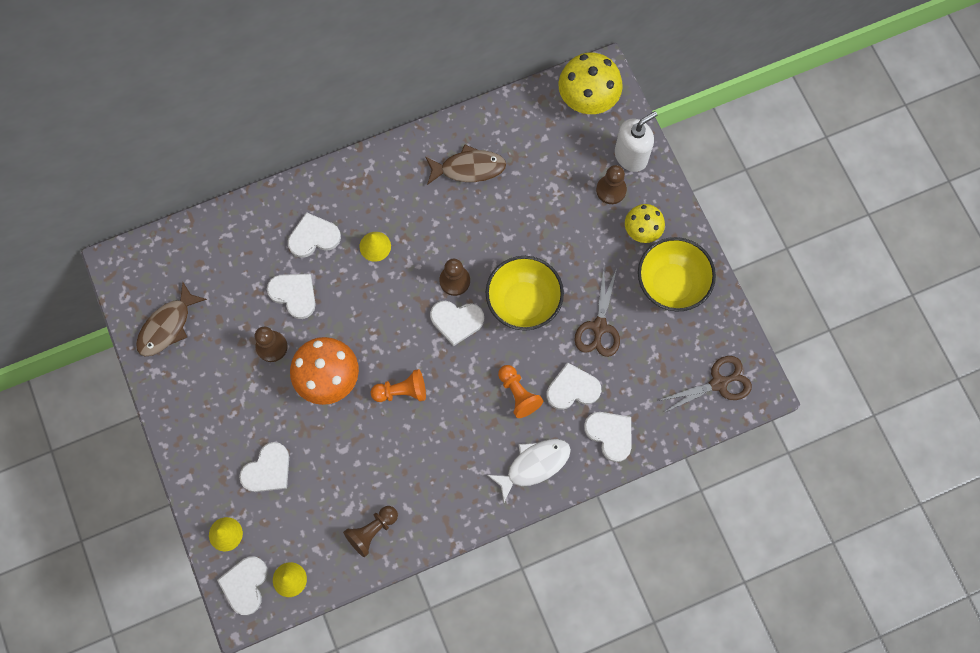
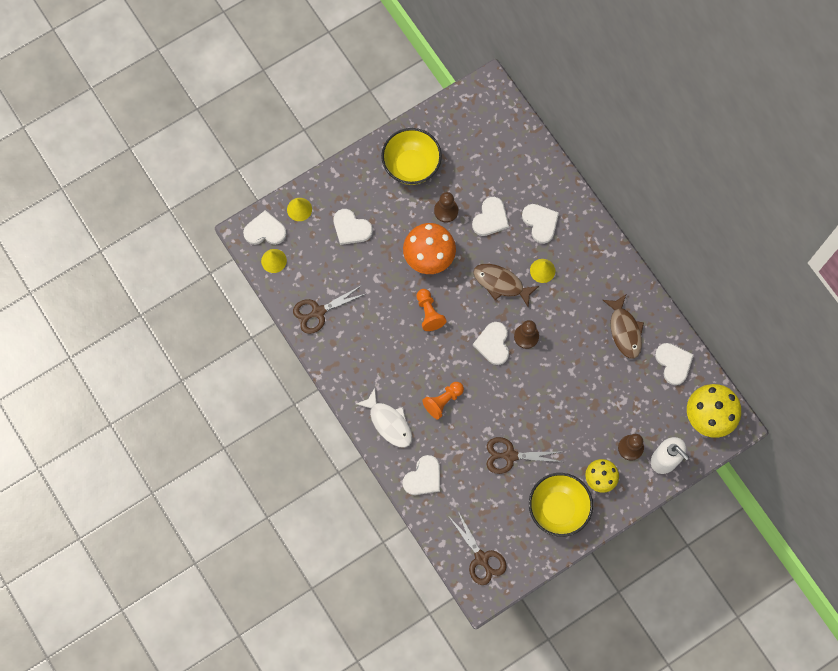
camera: 80 degrees right, 0 degrees up
(167, 326) = (447, 133): brown fish -> brown fish (501, 283)
(372, 531) = (318, 312): brown pawn -> brown scissors
(523, 302) = (518, 393): yellow bowl -> yellow bowl (411, 166)
(572, 389) = (455, 442): white heart -> white heart (673, 363)

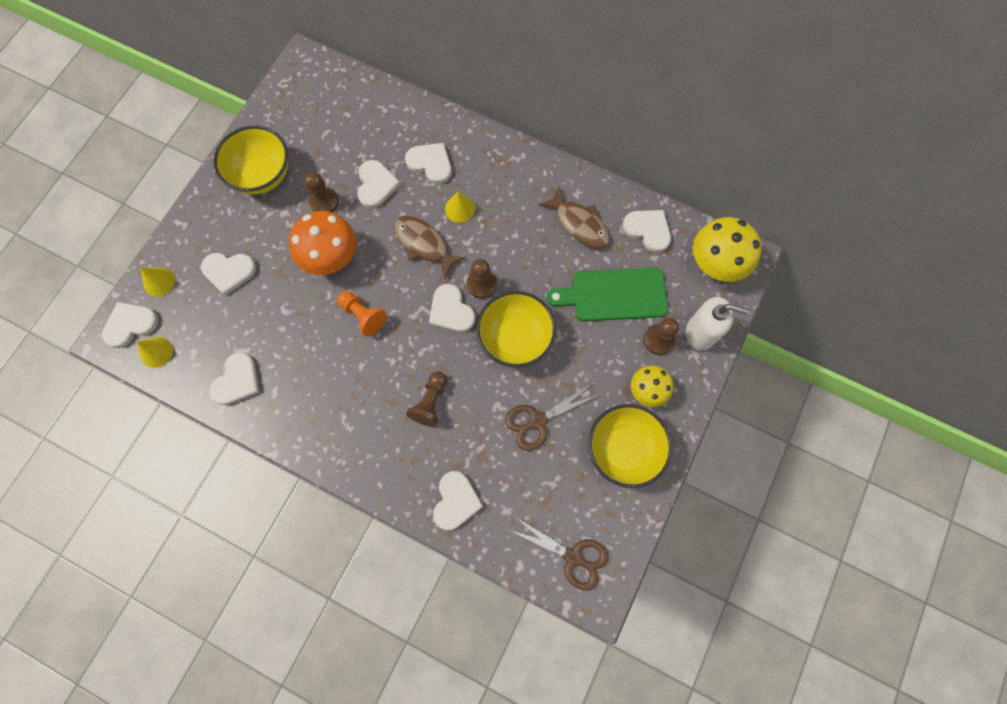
camera: 30 degrees left, 0 degrees up
(318, 312) = (237, 381): brown scissors -> white heart
(389, 422) = (382, 461): white fish -> none
(443, 401) = (431, 402): orange pawn -> brown pawn
(501, 283) = (424, 244): brown fish -> brown fish turned 45 degrees clockwise
(527, 389) = (515, 338): none -> yellow bowl
(618, 397) = (613, 295): none -> green cutting board

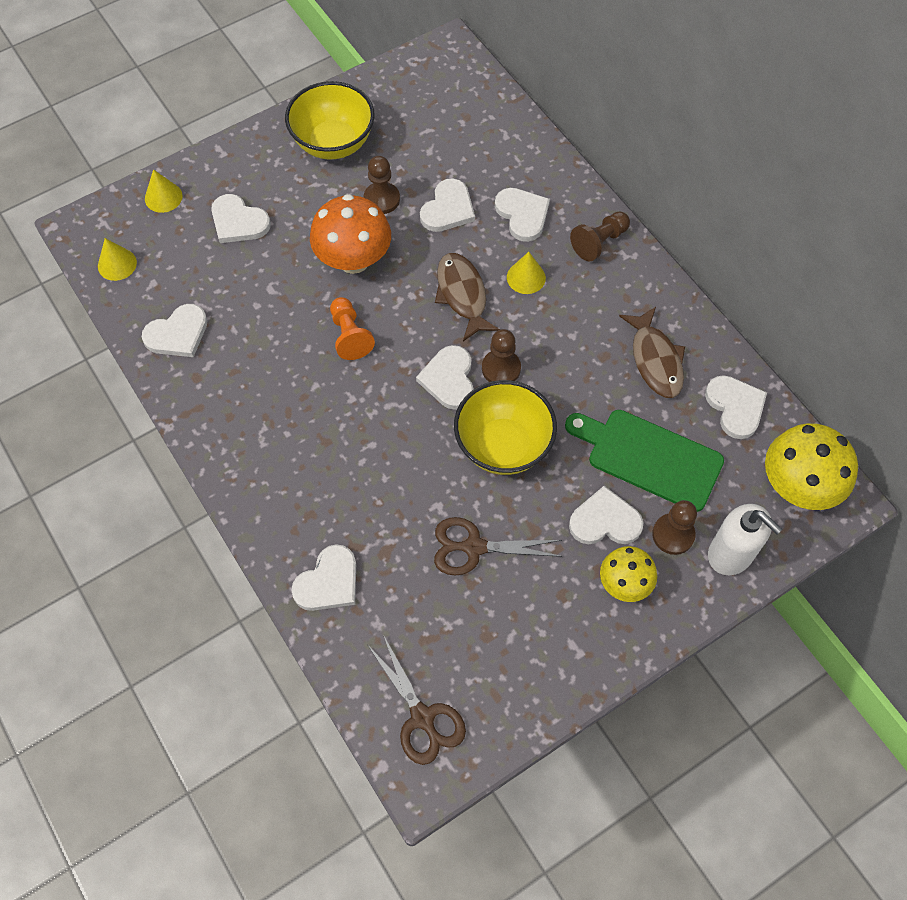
camera: 30 degrees right, 10 degrees down
(130, 325) = (109, 225): white heart -> white heart (605, 521)
(431, 402) = (366, 463): brown pawn -> brown pawn (599, 242)
(623, 450) = (554, 633): yellow bowl -> none

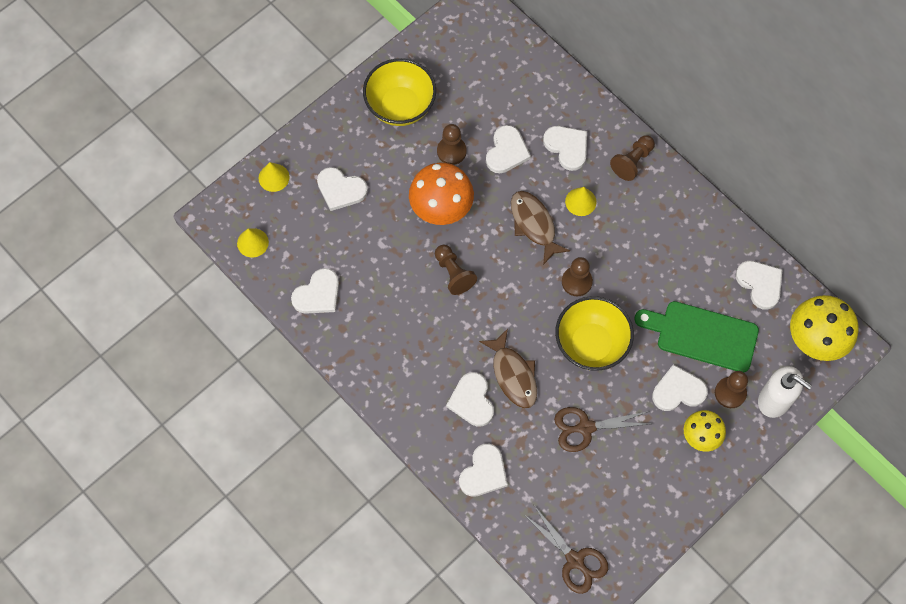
camera: 10 degrees left, 5 degrees up
(350, 335) = (453, 273): orange pawn -> brown pawn
(449, 379) = (538, 297): white heart -> white heart (472, 401)
(655, 360) = (693, 255): brown fish -> brown fish (513, 375)

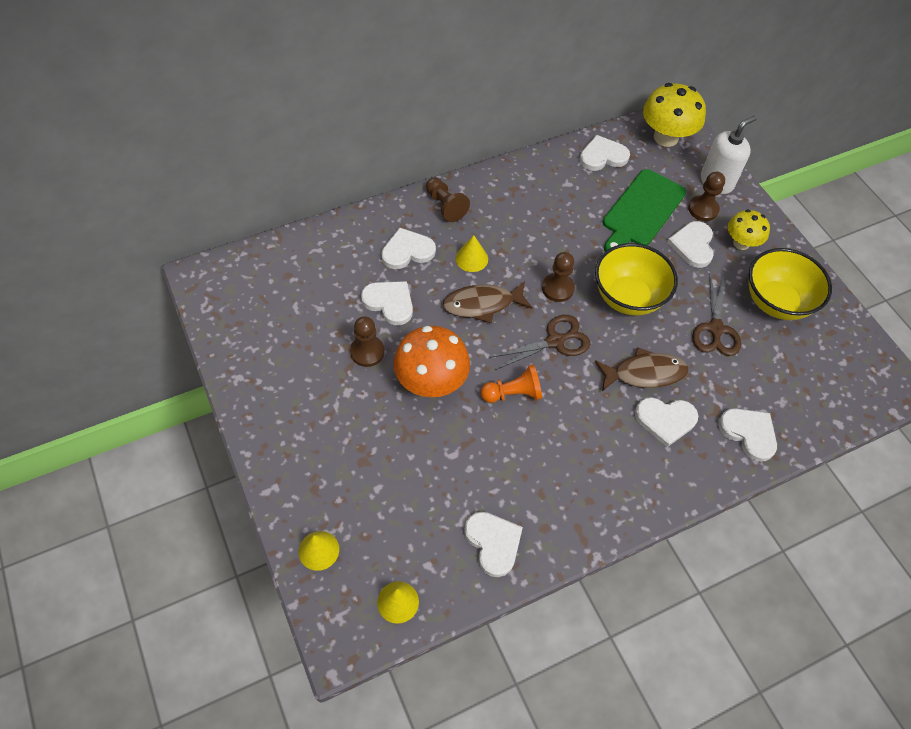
camera: 75 degrees left, 10 degrees down
(341, 190) = (367, 478): white heart -> none
(400, 106) = (289, 384): yellow bowl -> yellow bowl (776, 302)
(453, 273) = (513, 393): brown pawn -> orange pawn
(575, 560) = (853, 380): brown scissors -> brown scissors (555, 341)

